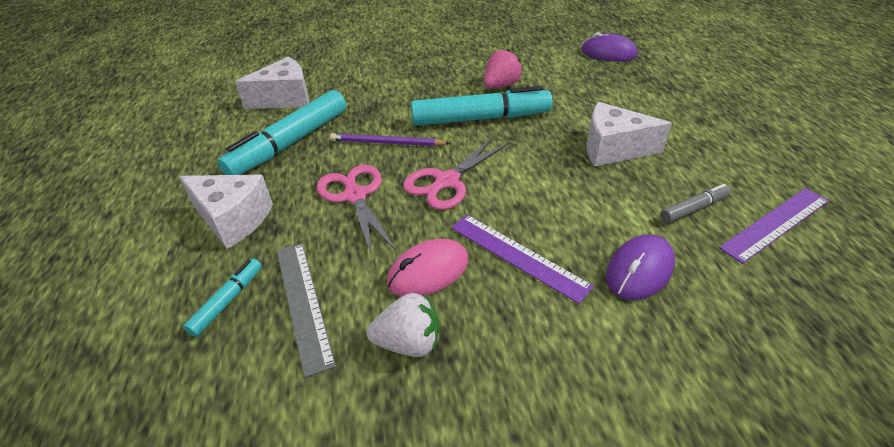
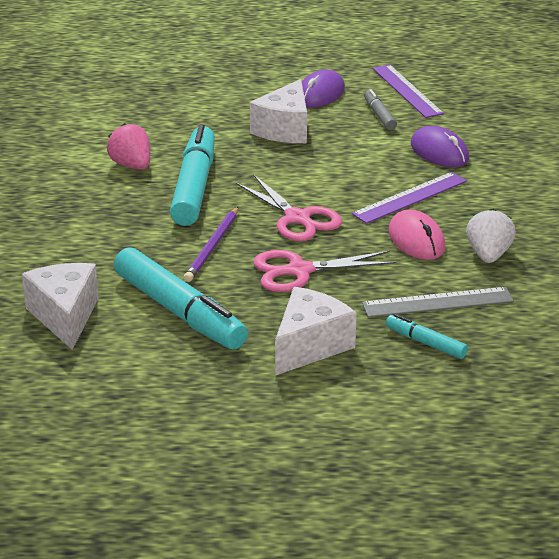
camera: 80 degrees left, 10 degrees down
(608, 53) = (101, 92): purple mouse -> purple mouse (320, 94)

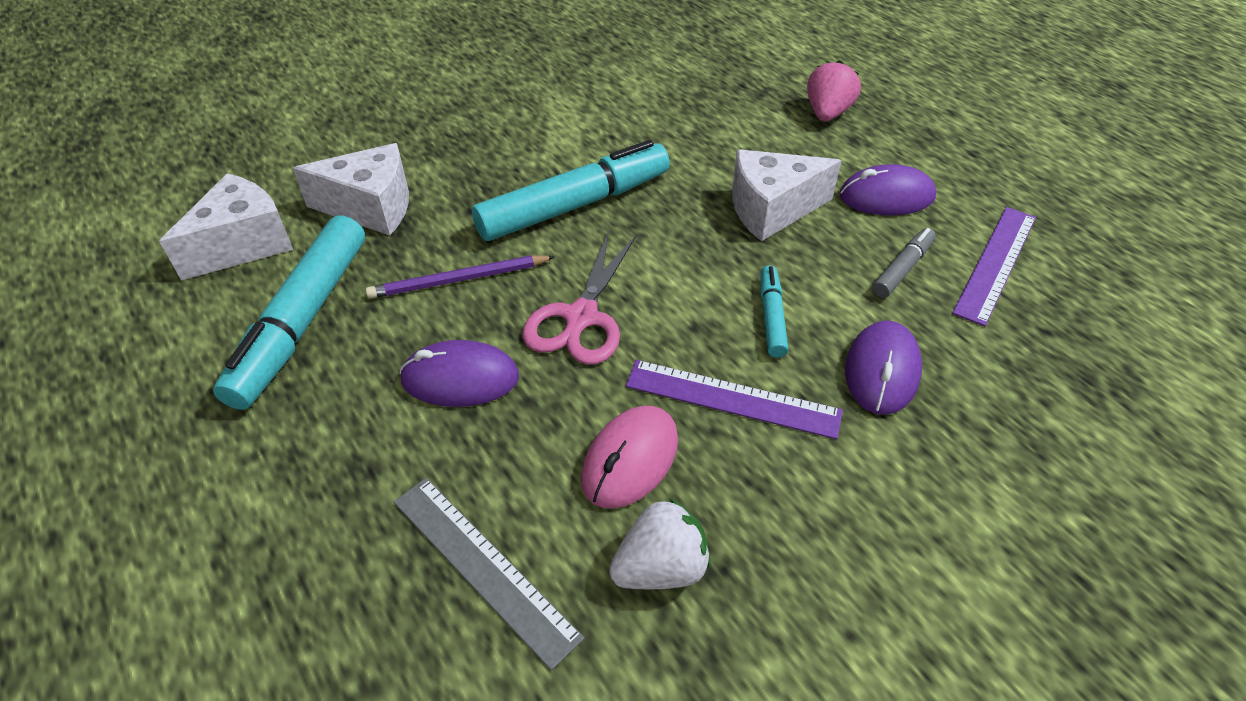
camera: 55 degrees right, 15 degrees up
(132, 165) = (574, 145): pink strawberry -> pink strawberry (827, 113)
(299, 271) = (460, 378): pink scissors -> purple mouse
(310, 346) = (289, 476): white cheese -> white cheese (371, 207)
(426, 343) = (365, 606): turquoise marker -> turquoise marker (771, 317)

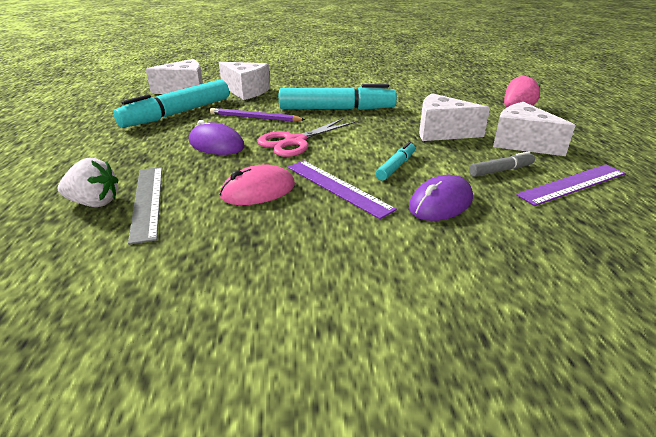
camera: 30 degrees right, 15 degrees down
(660, 567) = (224, 231): white strawberry -> white strawberry (94, 203)
(886, 196) = (521, 143): purple mouse -> white cheese

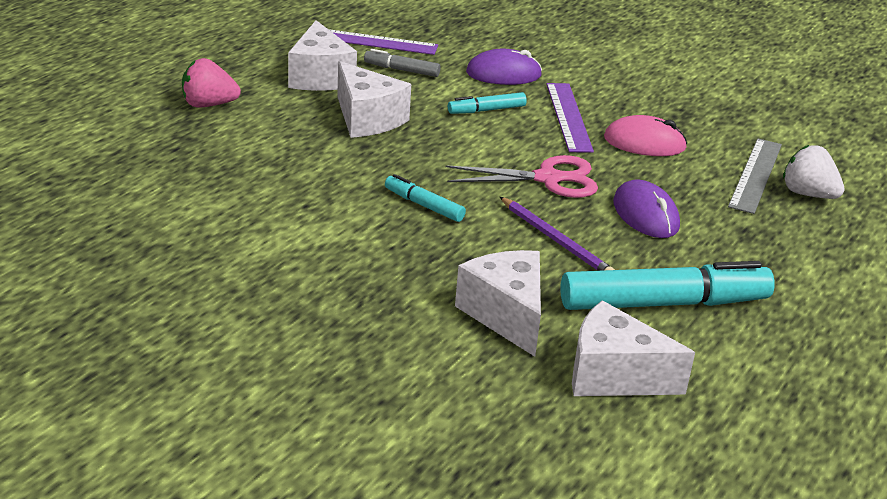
camera: 145 degrees left, 0 degrees up
(336, 109) = (424, 205): turquoise marker -> turquoise marker, size x0.48

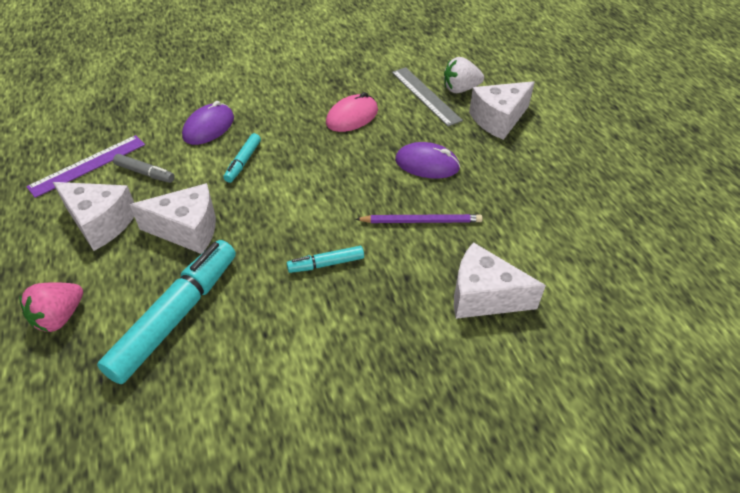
camera: 50 degrees left, 15 degrees up
(402, 70) = (145, 173): grey marker -> grey marker turned 120 degrees counterclockwise
(549, 179) = (351, 182): pink scissors -> none
(569, 117) = (291, 130): purple ruler -> none
(613, 375) = (578, 281): white cheese -> white cheese (498, 120)
(663, 303) = (521, 213): turquoise marker -> turquoise marker (175, 316)

